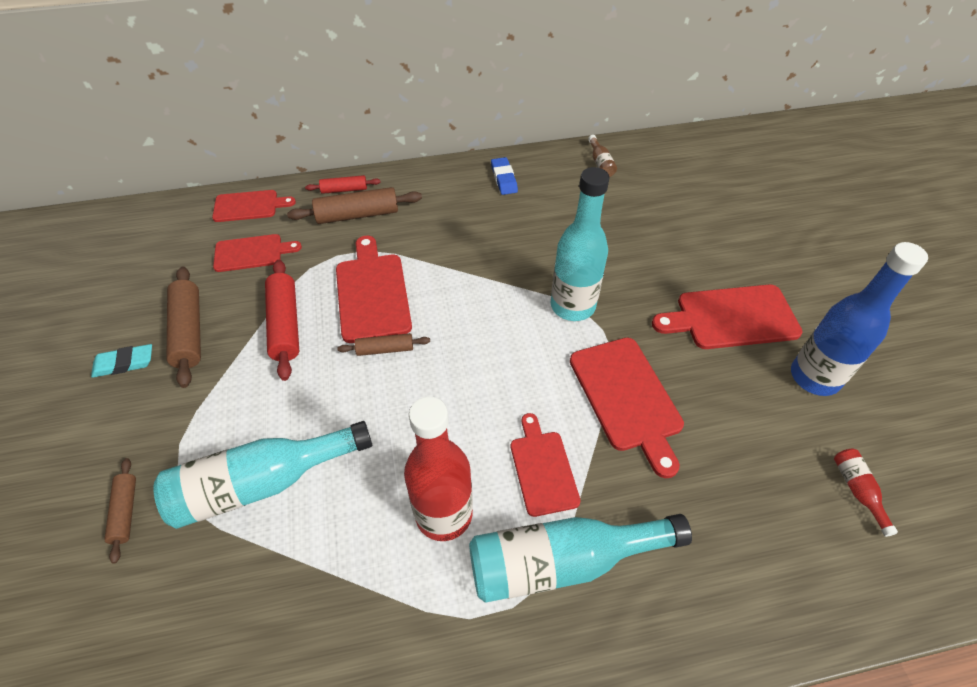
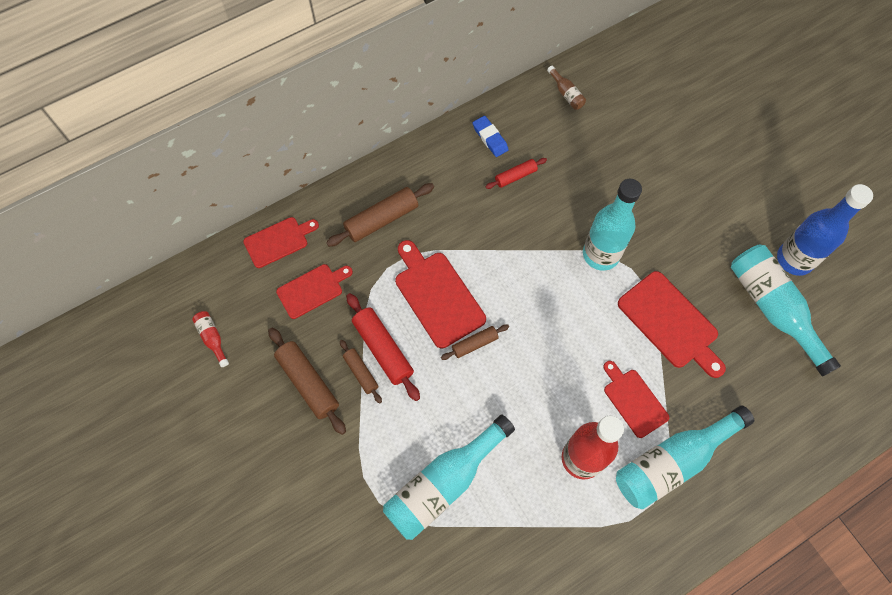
camera: 20 degrees left, 15 degrees up
(124, 363) = (274, 429): turquoise eraser -> none
(125, 512) = (358, 540): brown rolling pin -> brown rolling pin (361, 373)
(344, 190) = (354, 195): red rolling pin -> red rolling pin (515, 176)
(731, 317) = (722, 225): red cutting board -> none
(768, 422) = (772, 309): none -> turquoise bottle
(857, 490) = (842, 341): red bottle -> red bottle (212, 338)

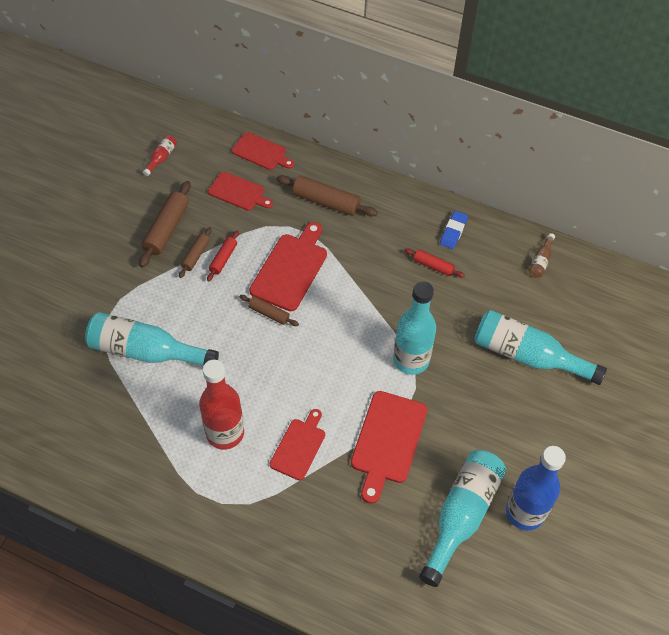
camera: 55 degrees right, 10 degrees down
(383, 349) = (223, 259): red rolling pin -> red rolling pin, size x0.58
(672, 462) = (265, 501): turquoise bottle -> turquoise bottle (527, 355)

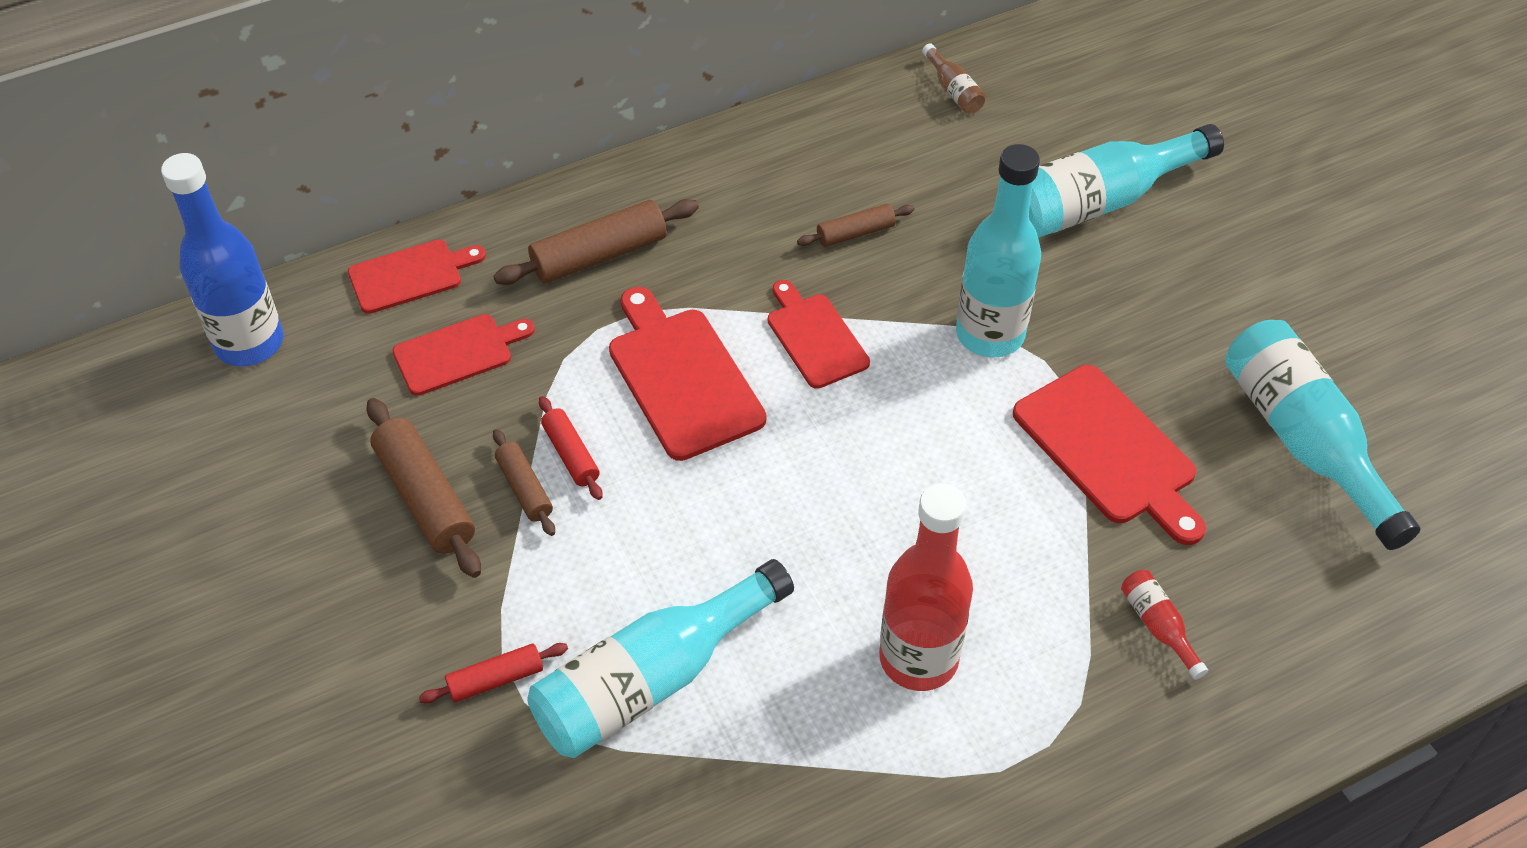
camera: 50 degrees left, 5 degrees down
(161, 158) = (265, 415): red bottle -> red bottle (1158, 626)
(269, 313) = (740, 458): brown rolling pin -> brown rolling pin (855, 233)
(299, 446) = (1027, 570): red cutting board -> red cutting board (815, 337)
(433, 266) = (848, 206): red rolling pin -> red rolling pin (496, 679)
(453, 232) = (809, 147): blue eraser -> none
(525, 512) = (1350, 366): blue bottle -> blue bottle (249, 343)

